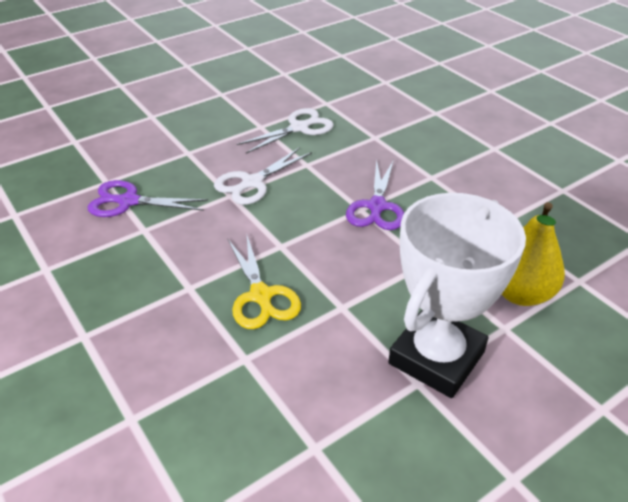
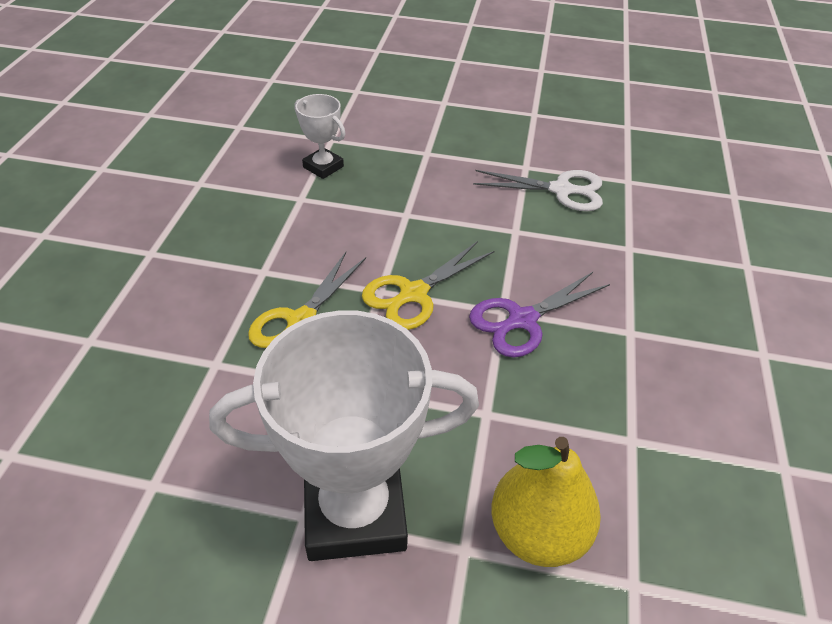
camera: 45 degrees right, 5 degrees up
(128, 201) = (323, 167): purple scissors -> white trophy
(252, 182) = (440, 215): white scissors -> none
(302, 234) = (413, 294): none -> yellow scissors

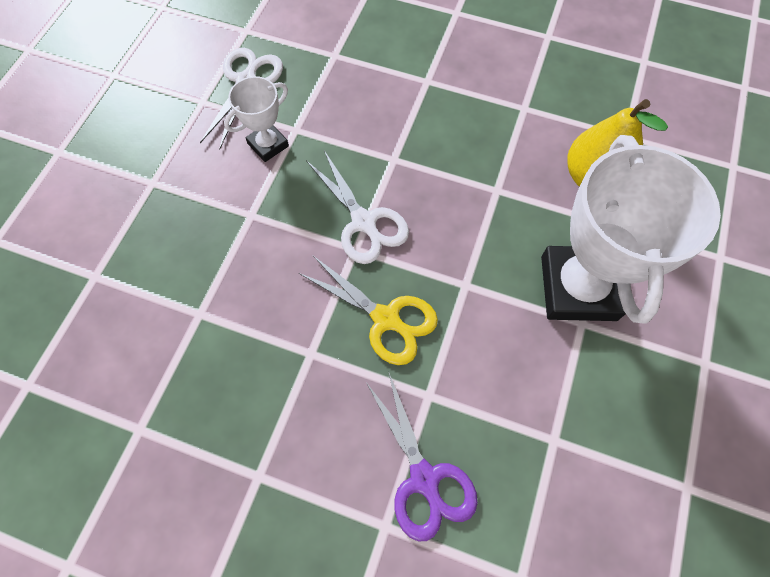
camera: 80 degrees left, 20 degrees up
(323, 167) = (147, 287): white trophy -> white trophy (268, 145)
(413, 294) = (364, 222): yellow scissors -> white scissors
(522, 320) = (406, 147): purple scissors -> purple scissors (424, 478)

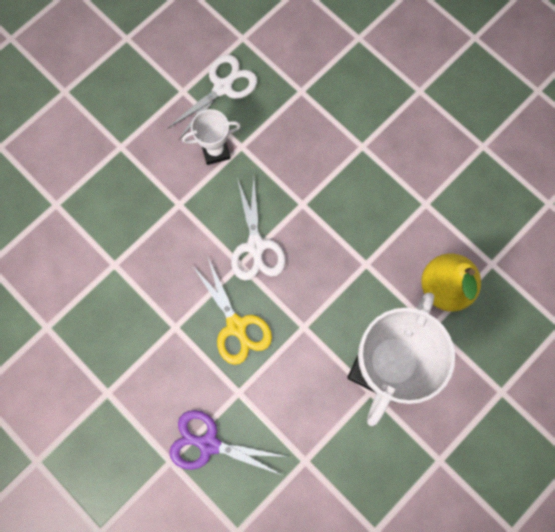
camera: 25 degrees right, 10 degrees up
(424, 478) = (209, 444): purple scissors -> purple scissors turned 105 degrees clockwise

